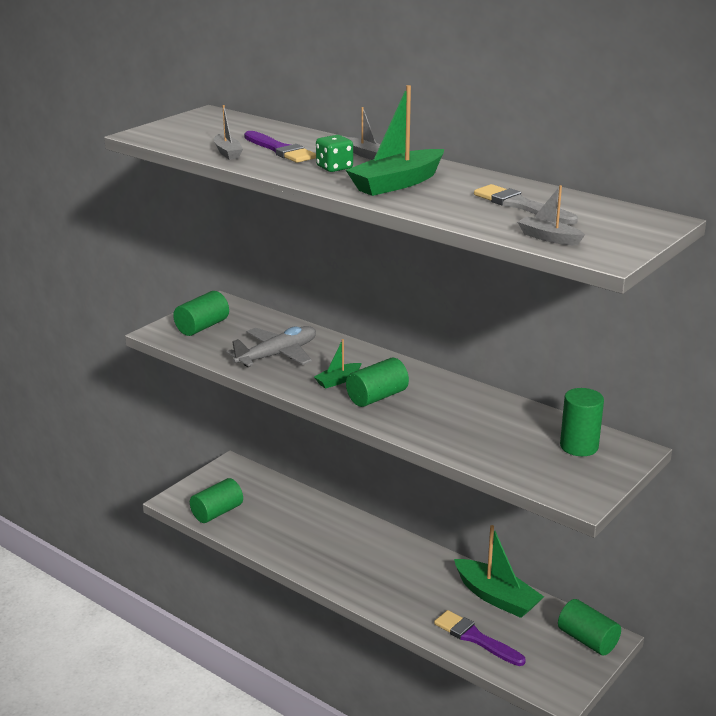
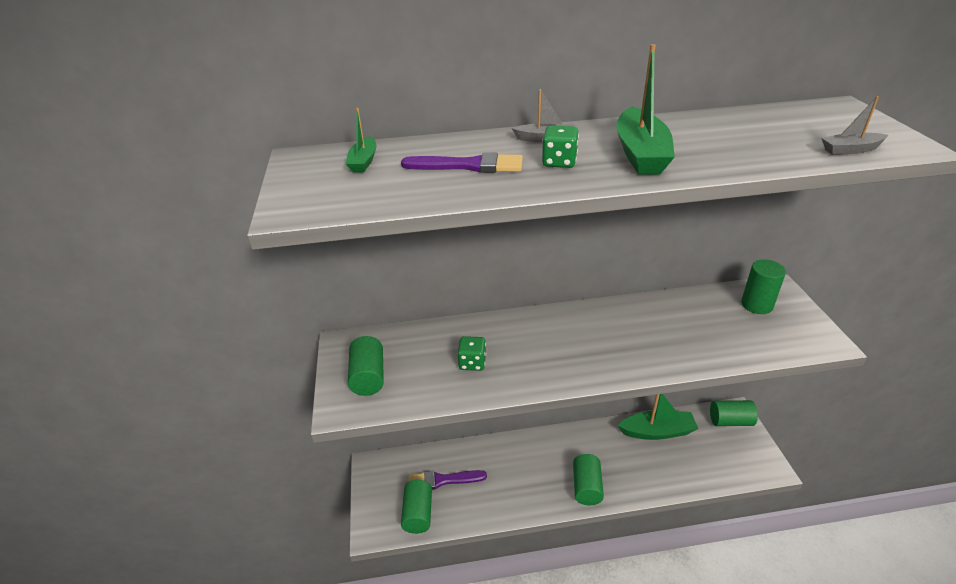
camera: 45 degrees left, 10 degrees up
(227, 153) = (433, 191): grey boat -> none
(277, 355) = (472, 363): grey plane -> green dice
(338, 380) = (552, 355): green boat -> green boat (363, 161)
(377, 397) = (599, 351): green cylinder -> green cylinder (586, 487)
(475, 638) = (689, 470): purple brush -> purple brush (442, 480)
(520, 205) = (757, 132): grey brush -> none

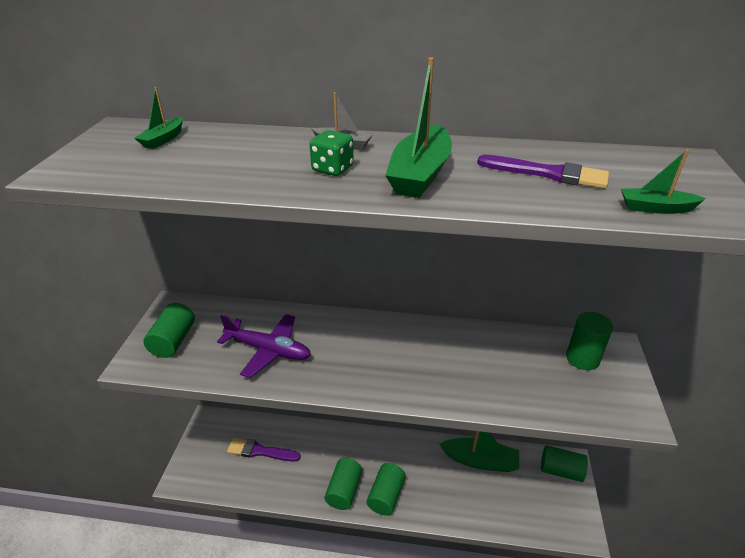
camera: 15 degrees right, 0 degrees up
(418, 514) = (225, 476): green cylinder -> green cylinder (344, 490)
(469, 166) = (247, 158): purple brush -> purple brush (548, 174)
(472, 363) = (268, 350): green dice -> purple plane
(850, 150) = (655, 208): grey boat -> green boat

